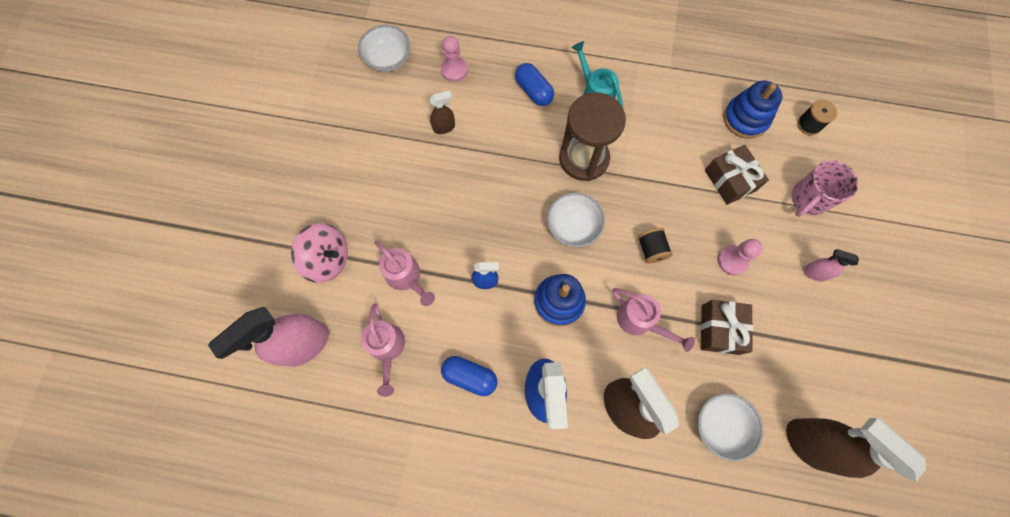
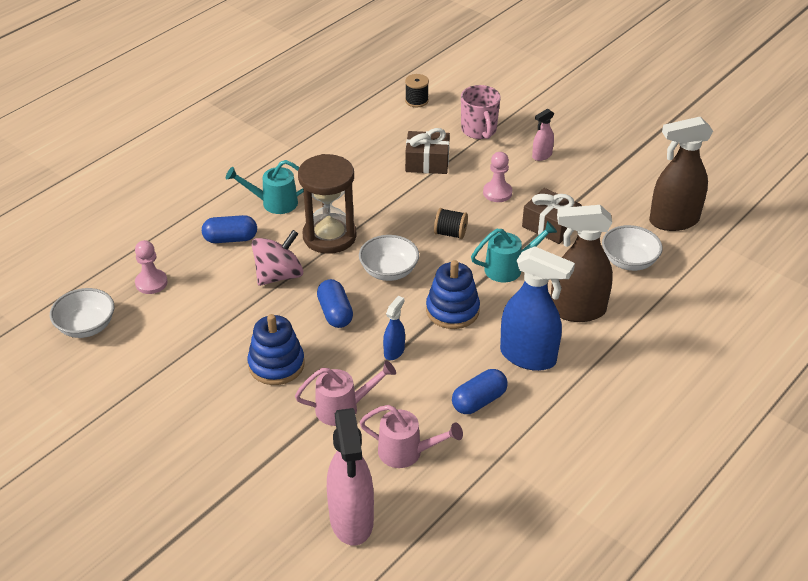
camera: 60 degrees left, 30 degrees down
(328, 259) = (271, 464): pink spinning top -> pink spinning top (279, 275)
(444, 127) = (207, 315): brown spray bottle -> none
(501, 213) = (335, 313): none -> blue capsule
(640, 321) = (509, 268): pink watering can -> turquoise watering can
(745, 119) = (380, 129): blue stacking toy -> blue stacking toy (276, 364)

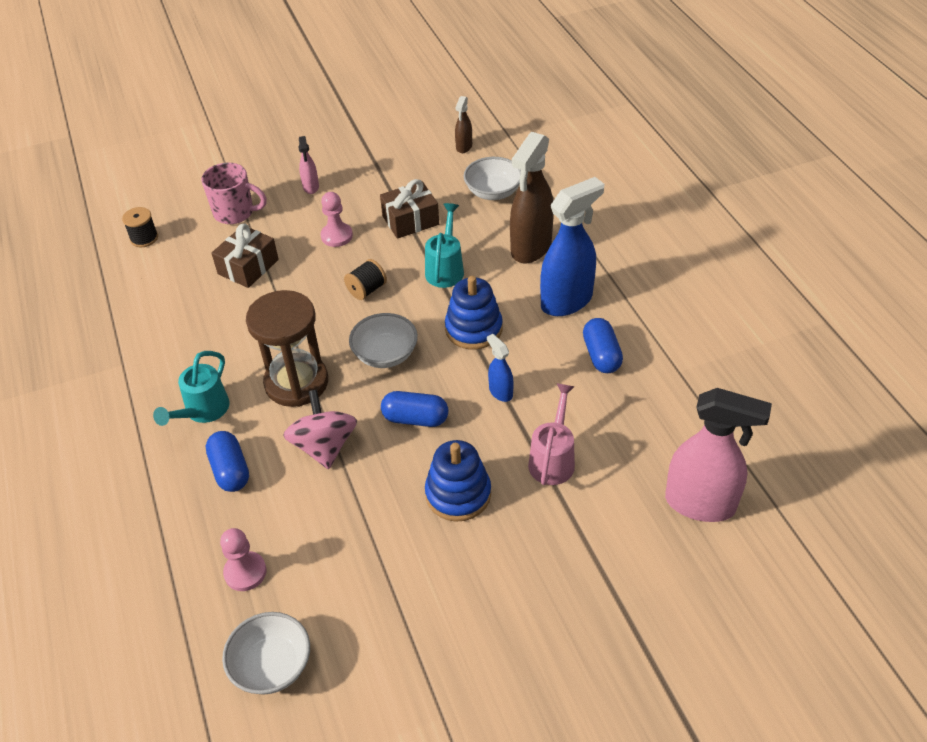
camera: 60 degrees left, 5 degrees up
(230, 239) = (230, 470): blue capsule -> blue capsule turned 45 degrees counterclockwise
(406, 452) = (636, 431): pink watering can -> none
(673, 221) = (464, 147): brown spray bottle -> brown spray bottle, size x0.48

